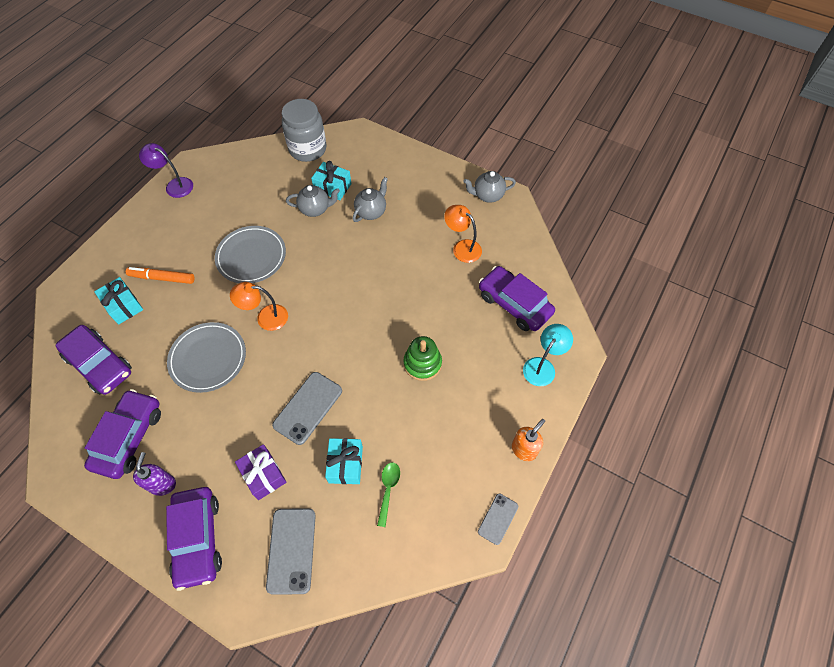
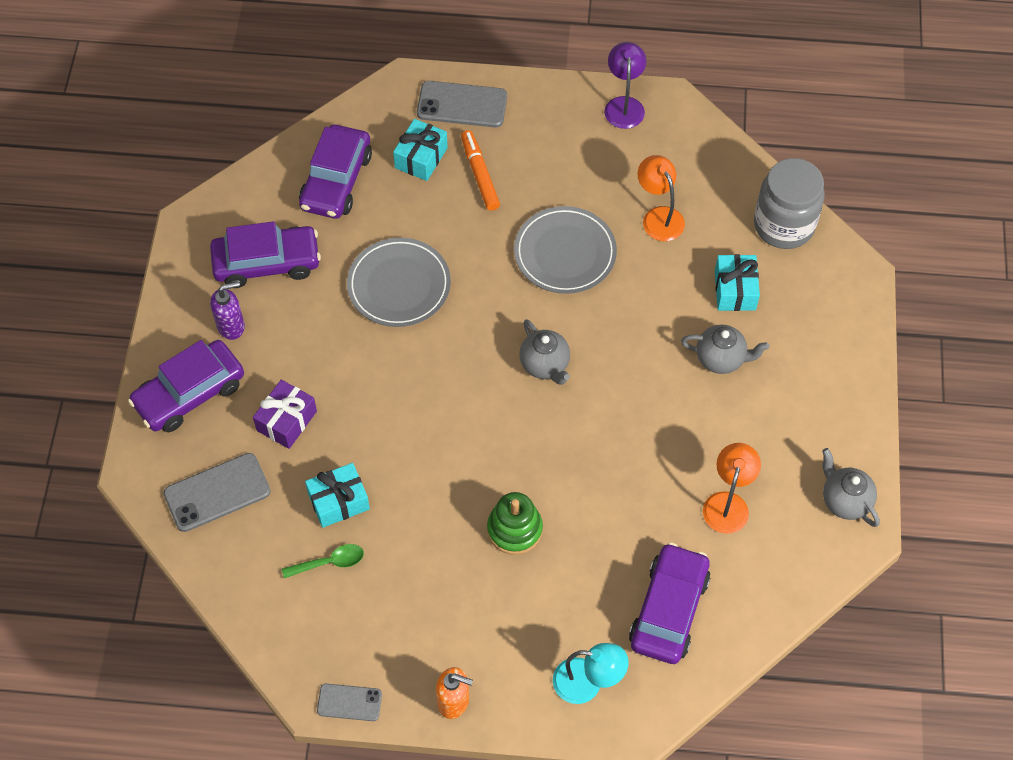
camera: 65 degrees right, 0 degrees up
(265, 317) = (485, 316): orange lamp -> orange lamp (659, 217)
(308, 407) = (389, 425): grey phone -> grey phone (462, 105)
(315, 209) = (684, 288): grey teapot -> grey teapot (545, 365)

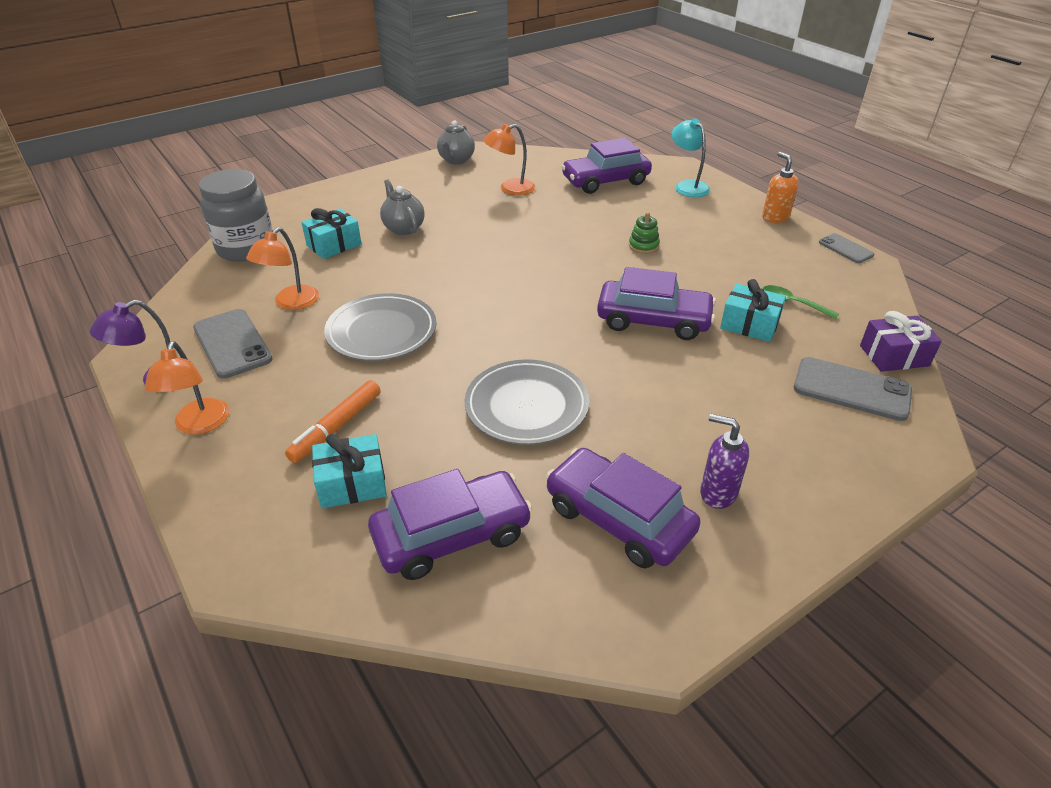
camera: 130 degrees left, 20 degrees down
(190, 394) = (816, 471): purple car -> purple car (653, 320)
(286, 421) = (739, 391): purple gift -> purple gift (894, 356)
(462, 105) = (241, 496): grey phone -> grey phone (232, 344)
(514, 529) = (643, 246): green stacking toy -> green stacking toy, size x0.65
(545, 365) = (503, 291): grey teapot -> none
(549, 109) = (200, 425): none -> orange lamp

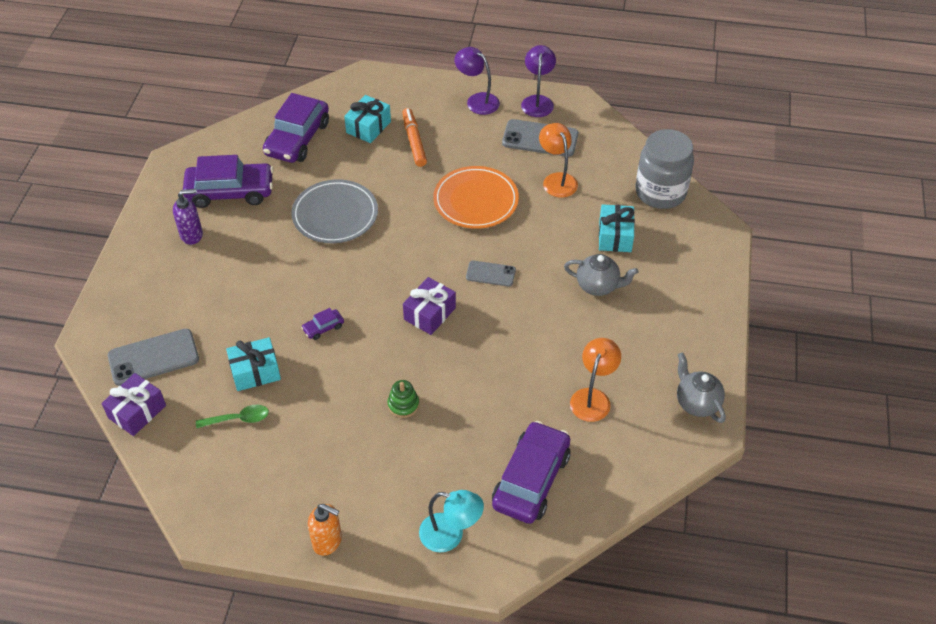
camera: 135 degrees right, 10 degrees up
(200, 425) = (477, 100): orange lamp -> purple lamp
(381, 331) = (476, 200): grey plate -> orange plate
(550, 280) = (429, 313): none -> purple gift
(653, 320) = (323, 328): purple car -> purple car, size x0.42
(845, 249) = (234, 535): grey phone -> grey phone (490, 274)

